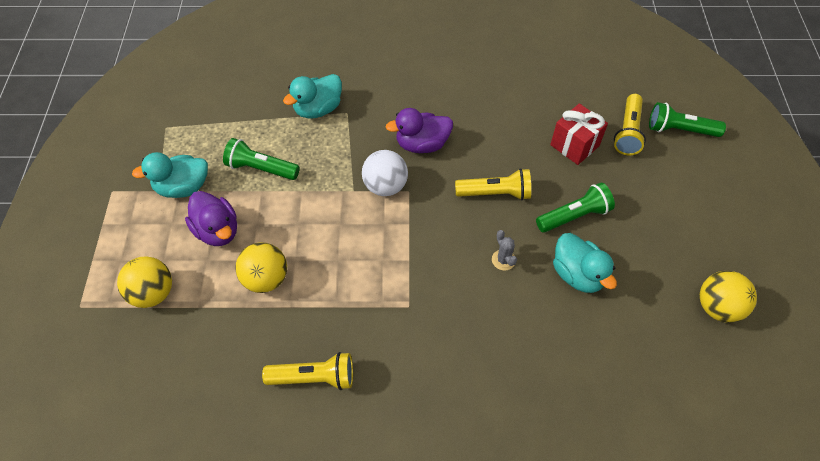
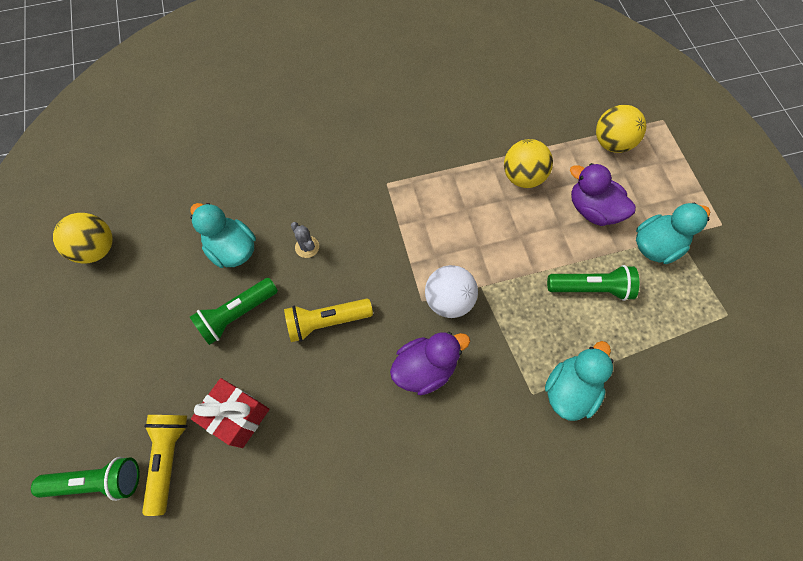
camera: 165 degrees right, 10 degrees up
(314, 377) = (445, 113): yellow flashlight -> none

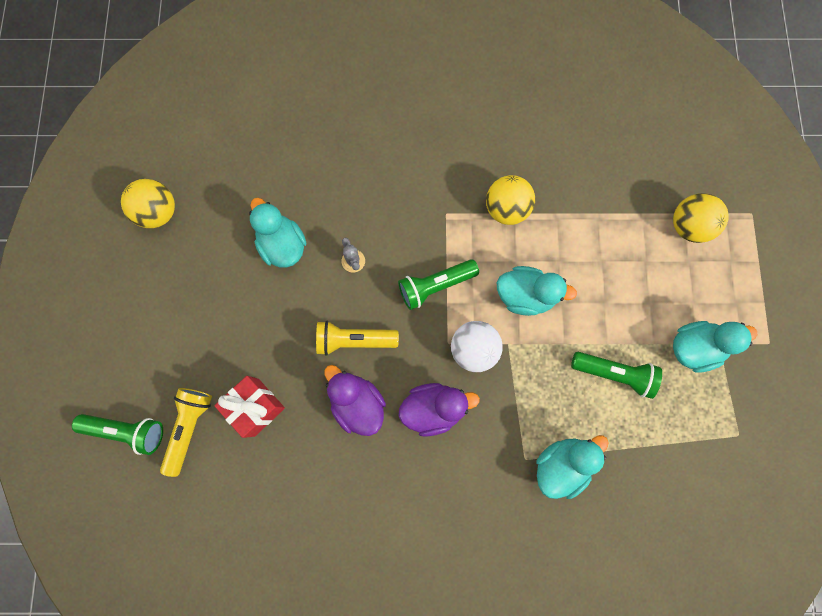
camera: 15 degrees right, 10 degrees up
(237, 315) = (274, 312): green flashlight -> green flashlight (435, 286)
(483, 238) = (525, 295): none -> turquoise duck
(522, 177) = (584, 241): yellow ball -> yellow ball (506, 209)
(592, 209) = (643, 294): purple duck -> purple duck (357, 403)

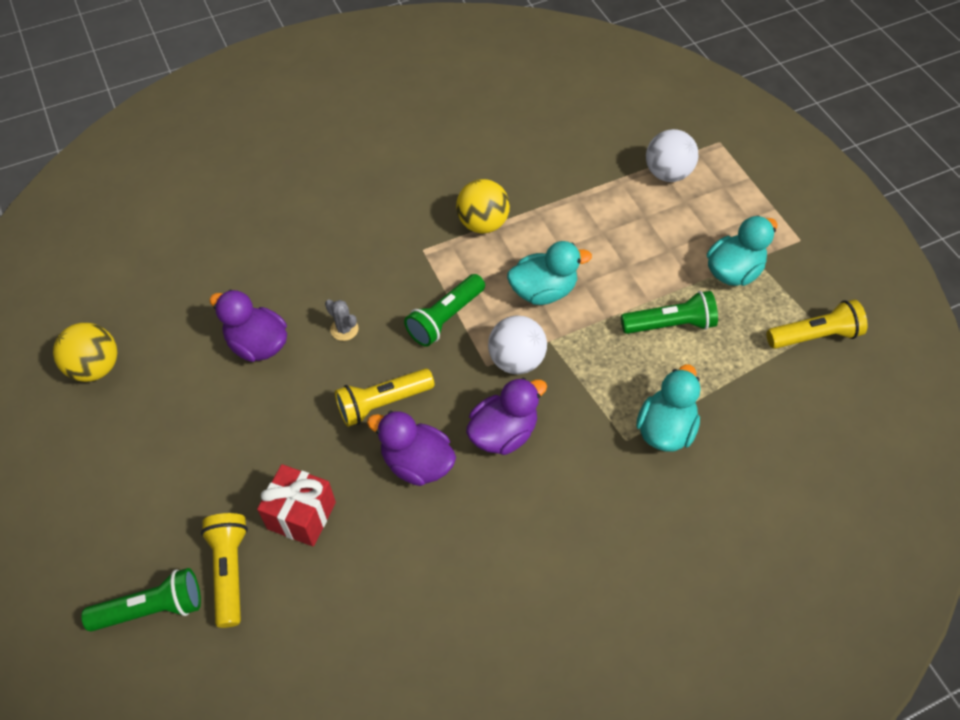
camera: 25 degrees left, 20 degrees down
(283, 245) = (257, 344): turquoise duck -> purple duck
(688, 226) = (667, 173): yellow ball -> white ball
(730, 439) = (814, 335): none -> yellow flashlight

